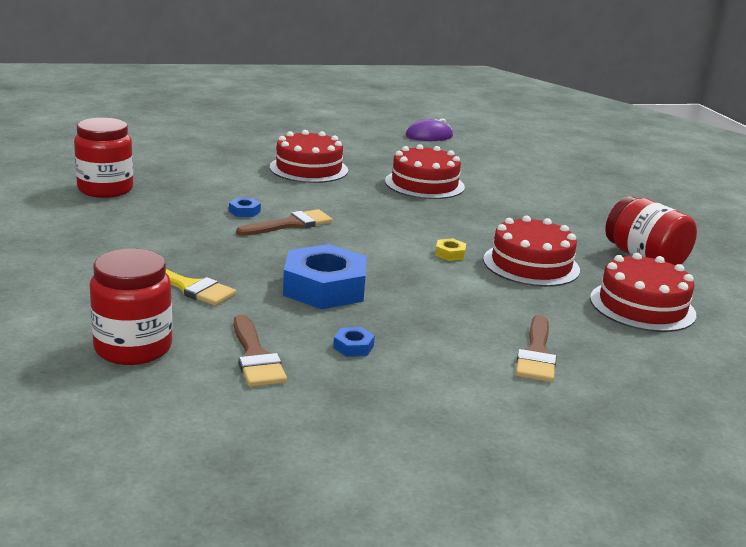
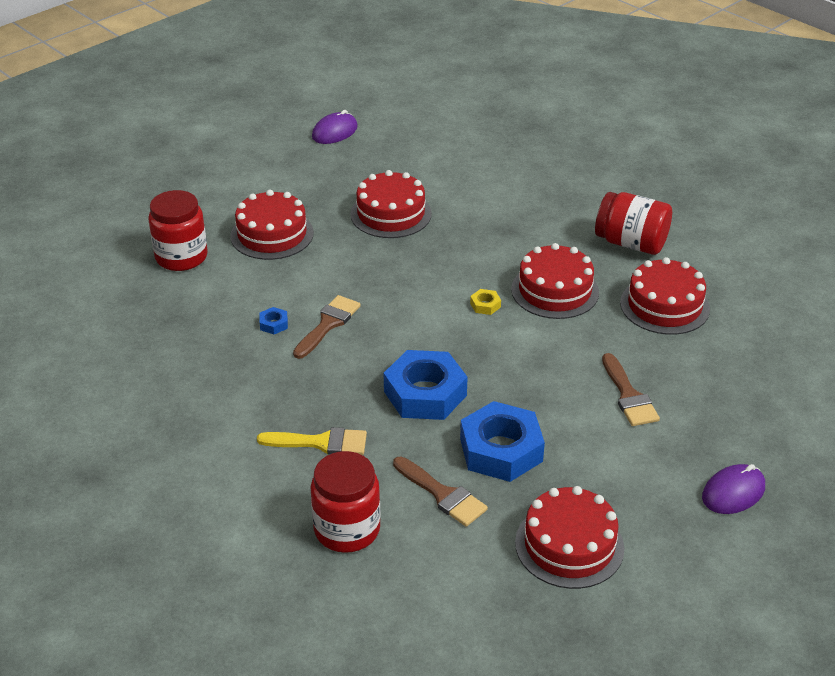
camera: 25 degrees left, 15 degrees up
(105, 189) = (119, 348): red jar -> red jar (181, 257)
(343, 442) = (569, 545): none -> red cake
(353, 347) = (501, 450): blue nut -> blue nut, size x2.47
(590, 470) = (733, 492): none -> purple mouse

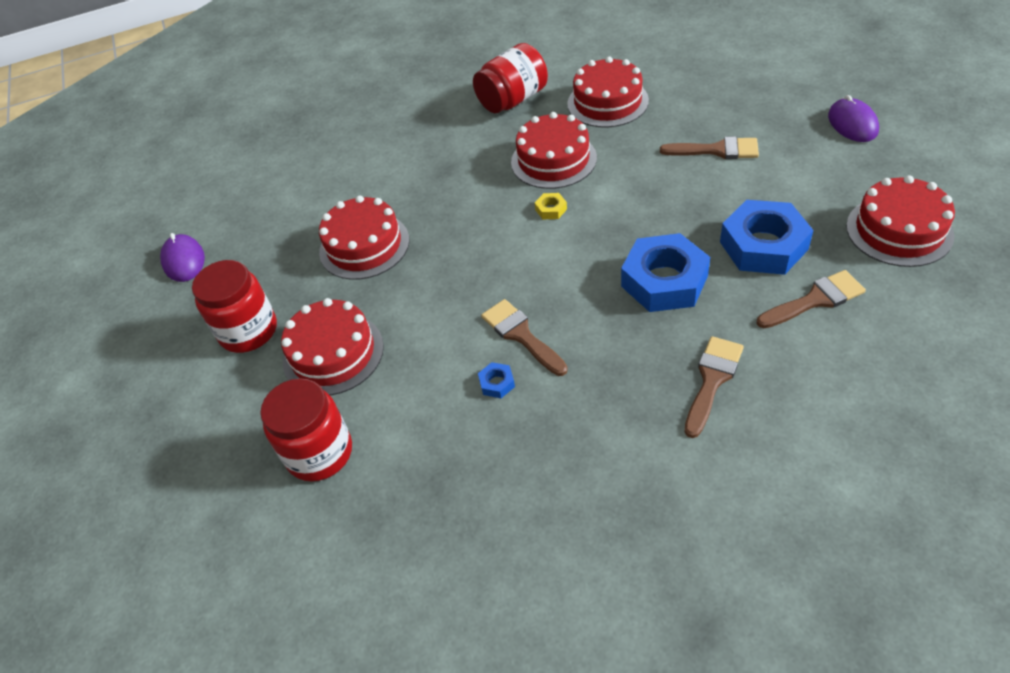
camera: 60 degrees left, 10 degrees up
(321, 442) = (712, 380): yellow brush -> brown brush
(347, 529) = (850, 385): red jar -> red jar (248, 331)

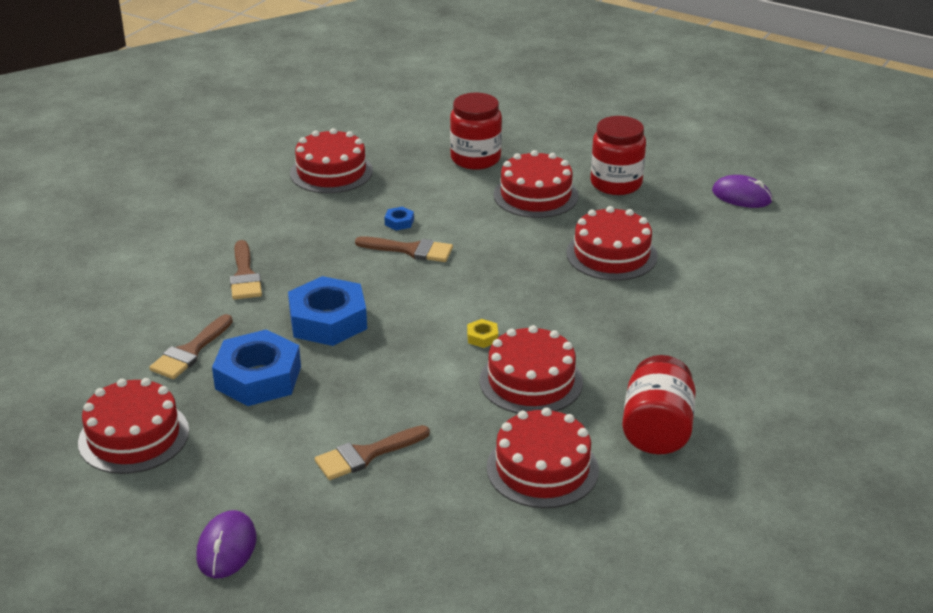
camera: 135 degrees right, 15 degrees down
(495, 527) = (331, 172): none -> red cake
(852, 124) = (226, 548): purple mouse -> purple mouse turned 60 degrees clockwise

